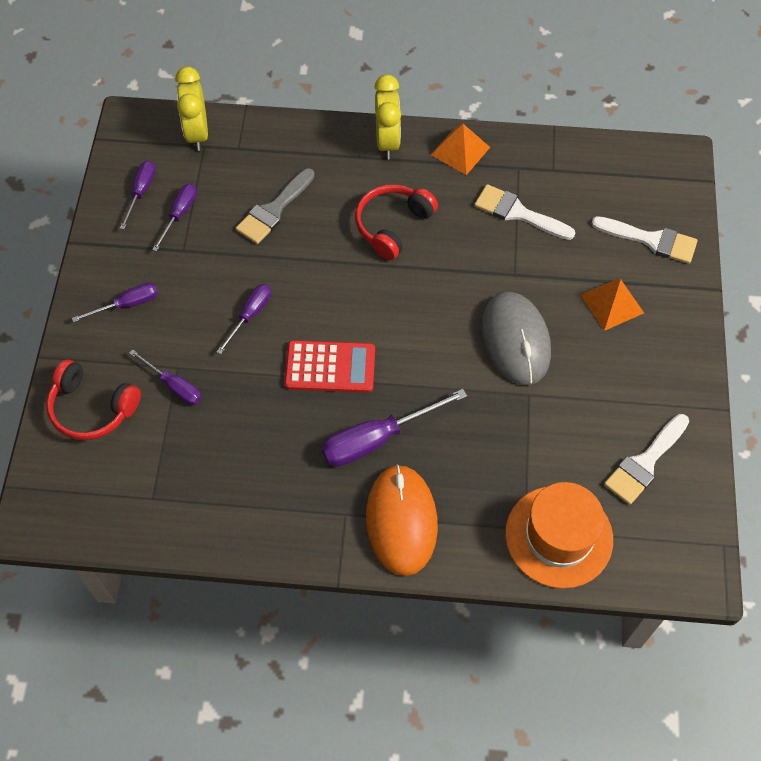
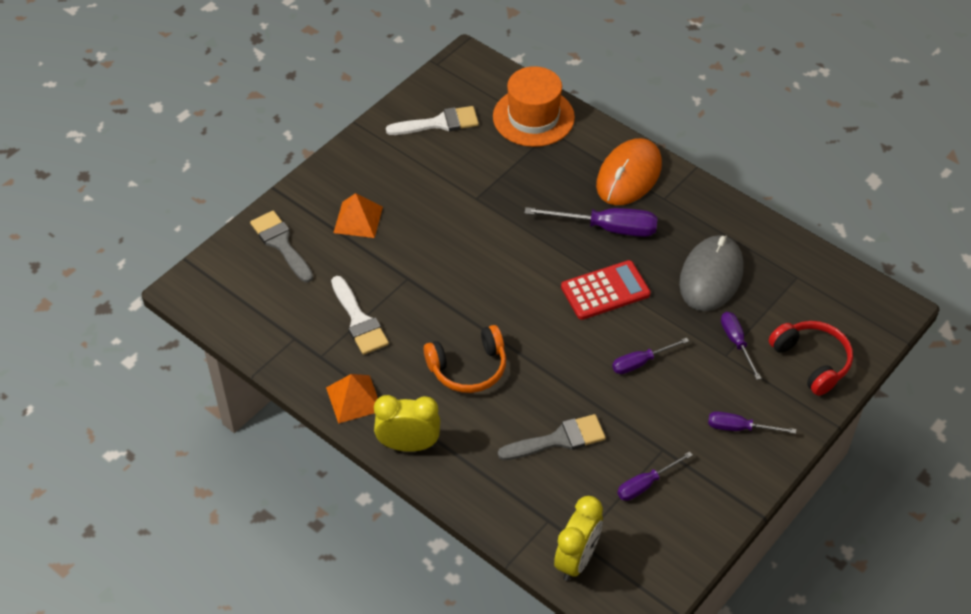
camera: 145 degrees left, 10 degrees down
(141, 192) = (668, 528): purple screwdriver -> none
(330, 367) = (605, 291): red calculator -> red calculator turned 120 degrees clockwise
(387, 142) = (408, 445): yellow clock -> yellow clock turned 60 degrees clockwise
(393, 226) = (468, 368): red headphones -> orange headphones
(516, 340) = (451, 234): grey mouse -> grey mouse (711, 276)
(651, 240) = (281, 244): white brush -> grey brush

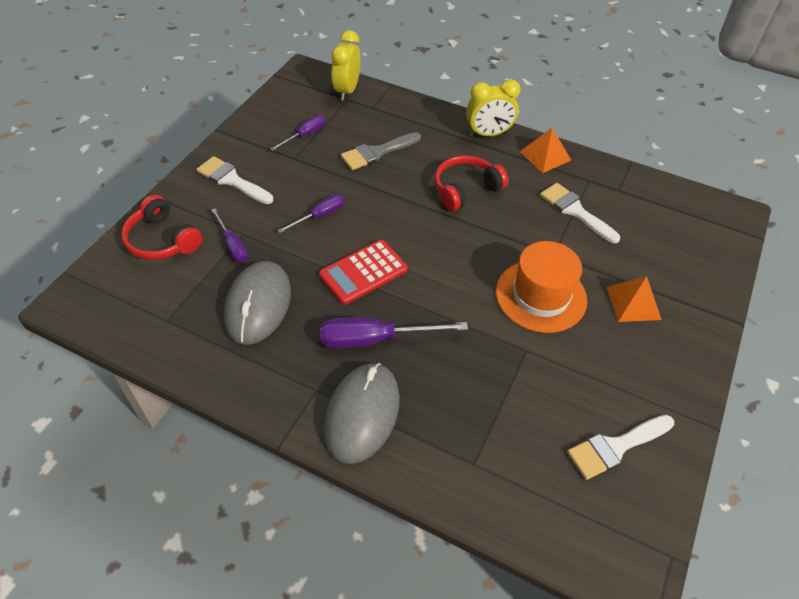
camera: 165 degrees right, 0 degrees up
(281, 244) = (688, 265): grey brush -> none
(468, 368) = (466, 189): orange headphones -> red headphones
(533, 117) = (503, 483): orange hat -> orange hat (541, 296)
(629, 175) = (362, 414): orange mouse -> grey mouse
(739, 428) = (232, 180): purple screwdriver -> white brush

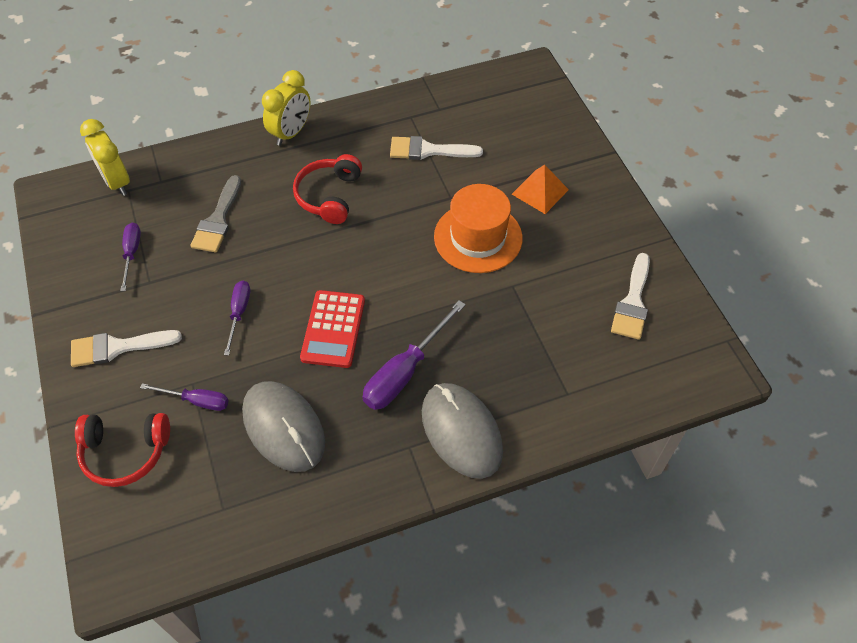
camera: 45 degrees left, 5 degrees up
(545, 156) = (356, 120): orange pyramid -> none

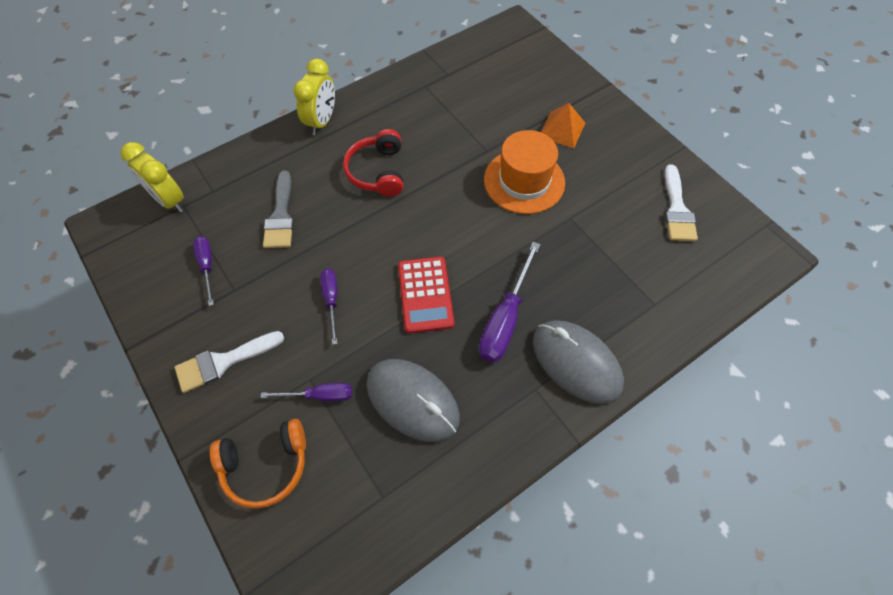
camera: 15 degrees left, 5 degrees up
(125, 452) = (266, 465): red headphones -> orange headphones
(428, 150) = (452, 113): white brush -> none

